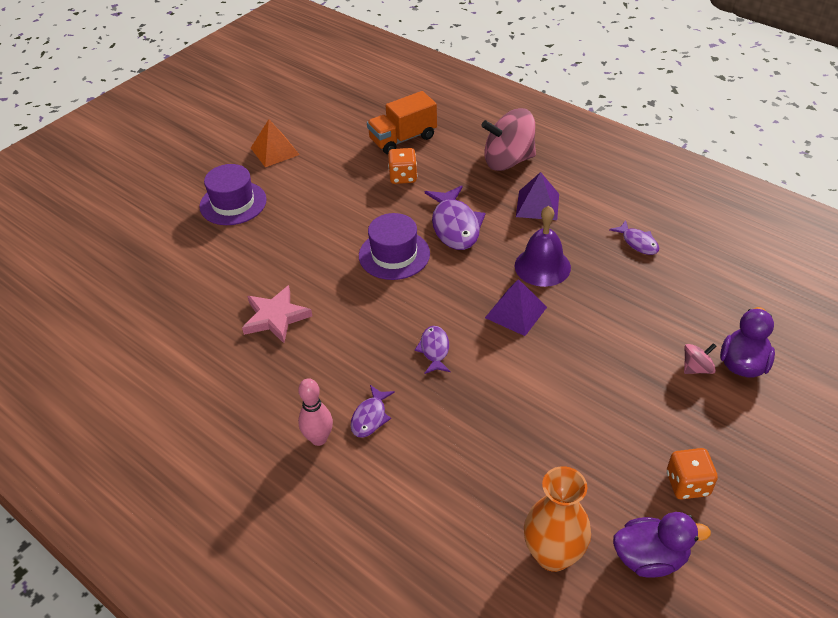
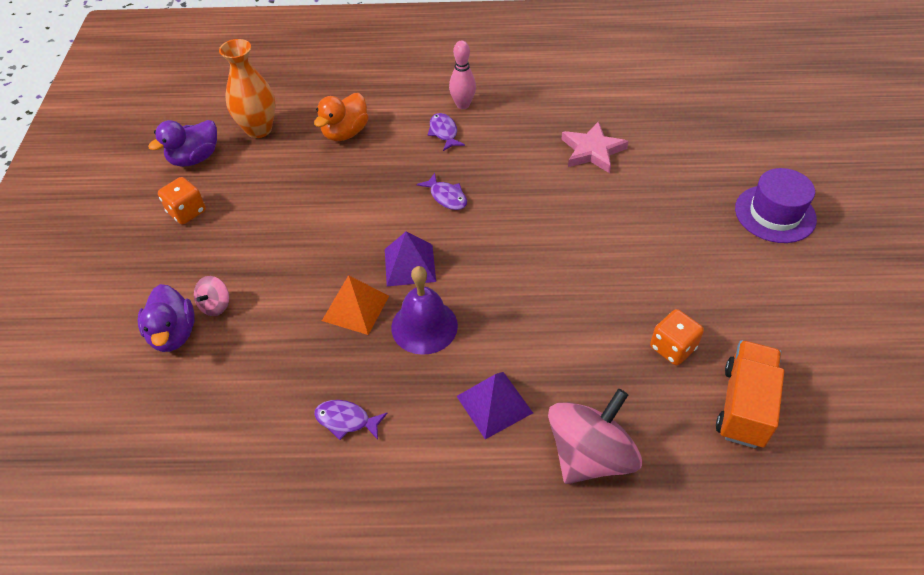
camera: 140 degrees right, 5 degrees up
(275, 151) = (839, 293): orange pyramid -> orange pyramid (355, 308)
(394, 254) = (570, 254): purple hat -> none
(455, 226) = (551, 320): purple fish -> none
(463, 482) = (345, 133): none -> orange duck

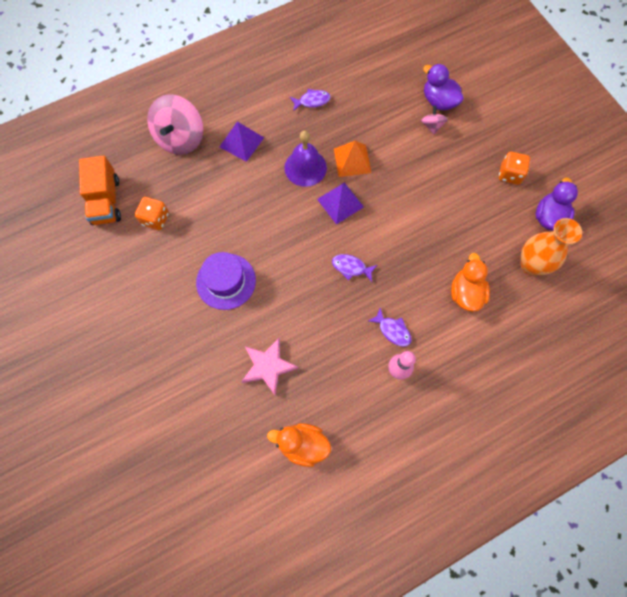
camera: 150 degrees right, 20 degrees up
(589, 90) = (302, 444): none -> orange duck
(775, 214) = (110, 364): purple hat -> purple hat (226, 281)

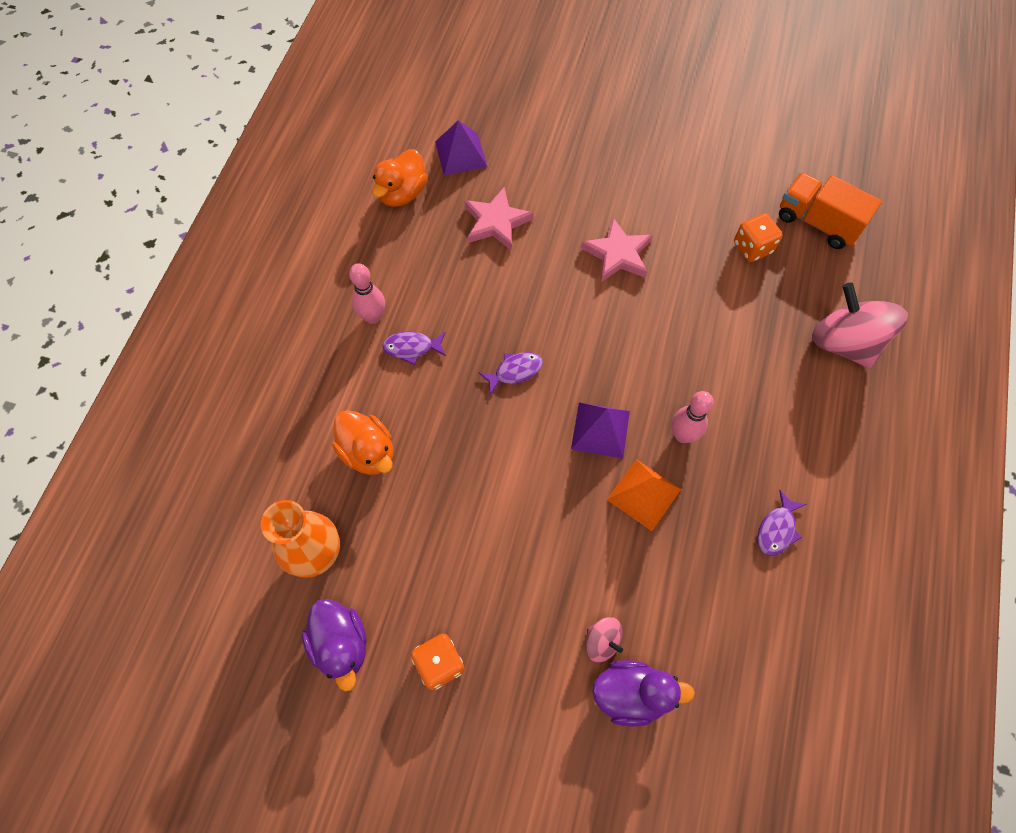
camera: 135 degrees right, 5 degrees down
(226, 281) = (617, 254): purple hat -> pink star
(241, 142) = (782, 399): purple pyramid -> purple pyramid (461, 154)
(302, 444) = (402, 193): orange duck -> orange duck turned 150 degrees clockwise
(305, 167) = (683, 435): purple bell -> pink bowling pin

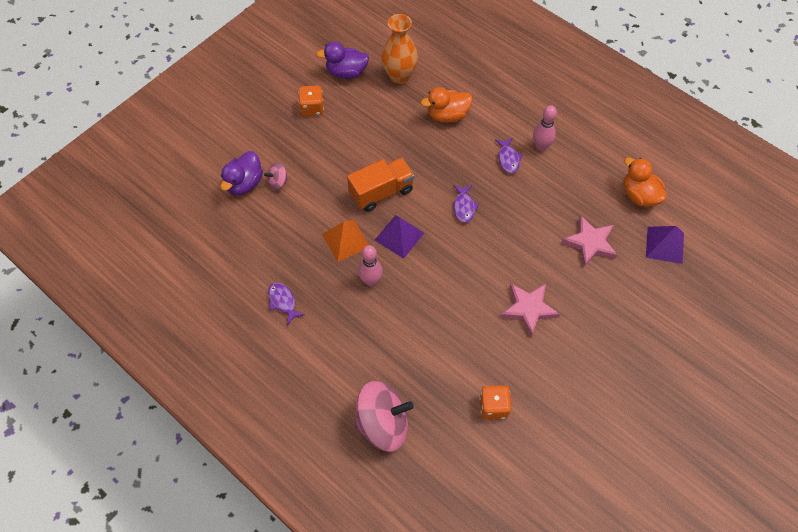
camera: 115 degrees right, 5 degrees down
(412, 348) = (508, 159): purple fish -> purple fish turned 150 degrees clockwise
(817, 223) = (495, 472): orange truck -> orange truck (381, 192)

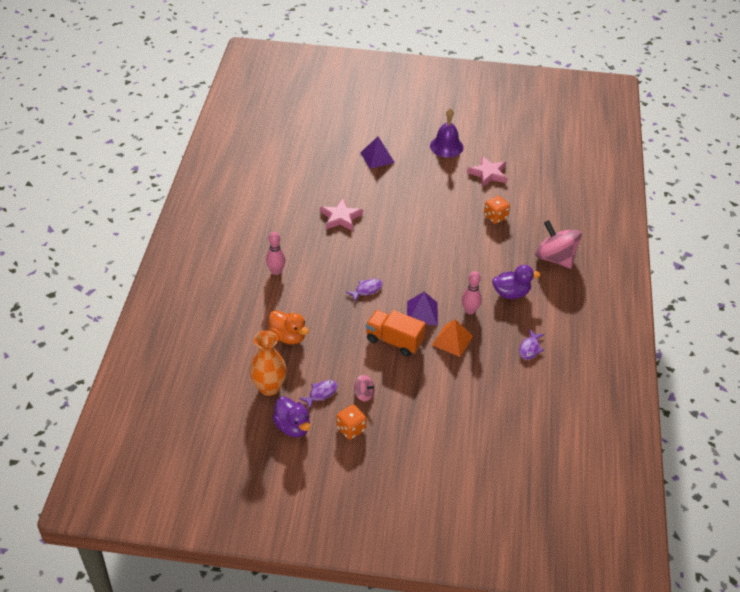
camera: 125 degrees left, 15 degrees down
(244, 183) = (461, 430): purple duck -> purple duck (511, 293)
(278, 182) = (440, 409): pink spinning top -> pink spinning top (364, 394)
(508, 159) = (303, 284): purple fish -> purple fish (321, 393)
(528, 309) = (416, 227): pink star -> pink star (488, 173)
(639, 195) = (280, 208): orange duck -> none
(664, 245) = (312, 184): purple pyramid -> purple pyramid (377, 157)
(664, 441) = (446, 146): none -> purple bell

